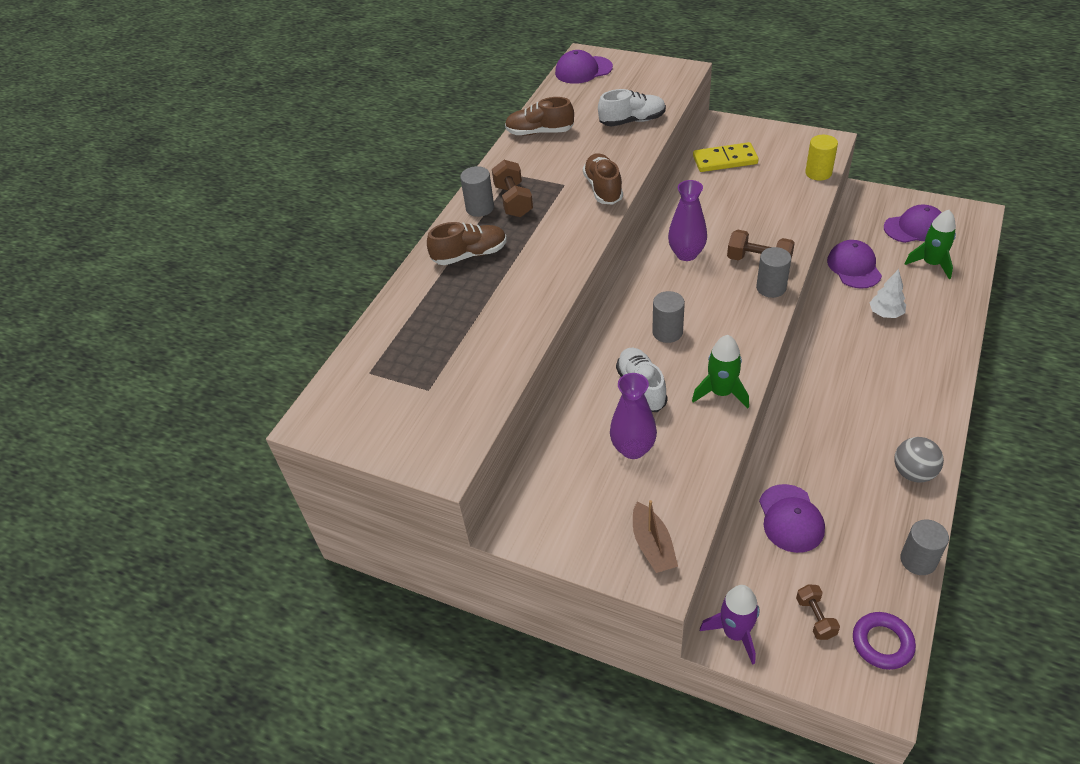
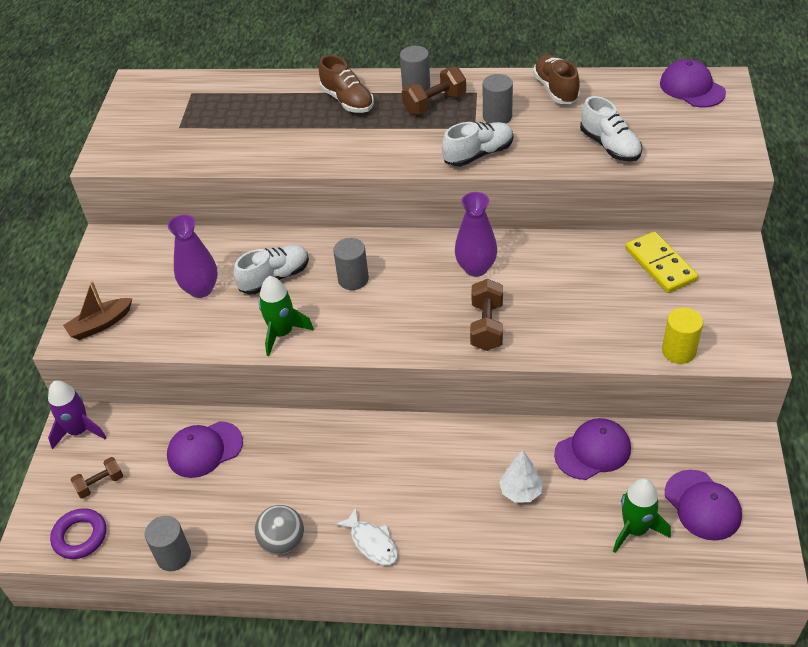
camera: 70 degrees right, 0 degrees up
(603, 188) = (478, 154): brown shoe -> white shoe
(771, 288) = (446, 343): grey cylinder -> grey cylinder (497, 117)
(922, 412) = (372, 542): none -> white fish

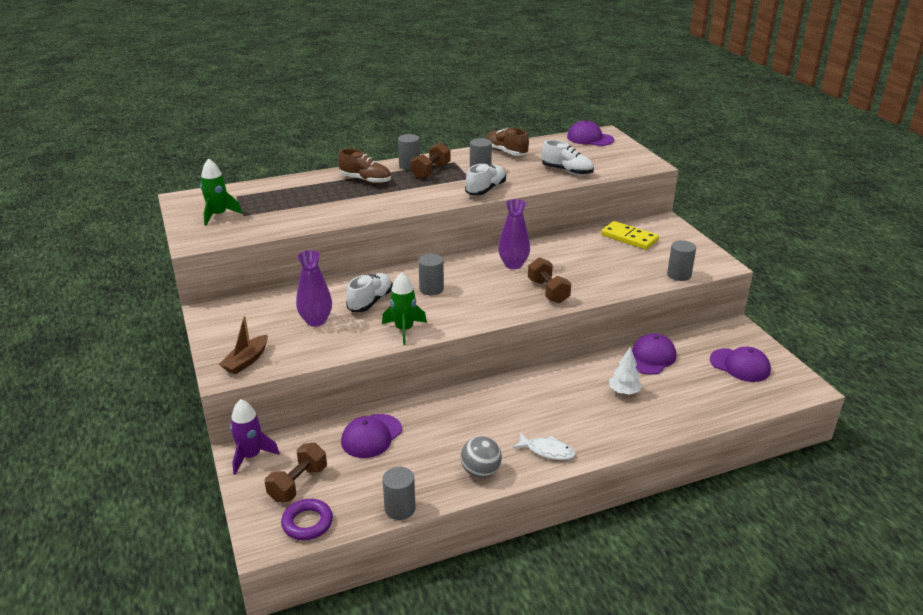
camera: 30 degrees left, 15 degrees down
(100, 484) = (298, 484): brown dumbbell -> brown dumbbell, size x1.51
(635, 529) = (712, 389): green rocket -> green rocket (218, 215)
(678, 351) = (679, 275): yellow cylinder -> grey cylinder

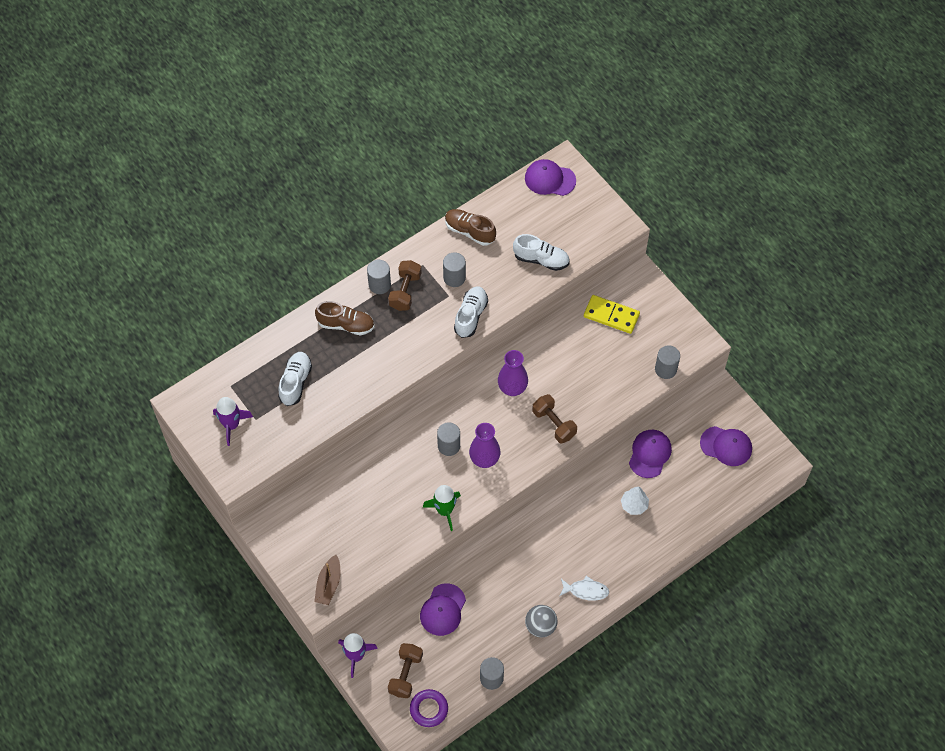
camera: 15 degrees left, 30 degrees up
(218, 215) = (231, 425): green rocket -> purple rocket
(316, 321) = (364, 517): purple vase -> purple vase (484, 459)
(370, 301) = (401, 478): white shoe -> white shoe (295, 382)

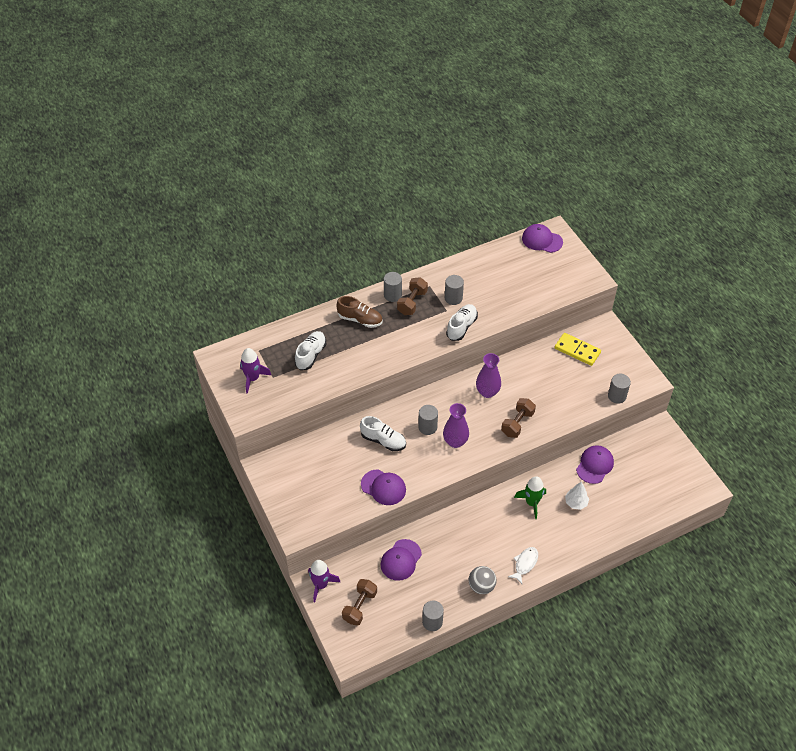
camera: 10 degrees right, 10 degrees down
(328, 584) = (307, 518): brown boat -> none
(429, 709) = (374, 638): purple ring -> none
(444, 510) = (415, 476): green rocket -> green rocket (531, 503)
(470, 231) = (471, 267): brown shoe -> none
(541, 259) = (525, 295): white shoe -> white shoe (383, 440)
(554, 424) = (517, 423): brown dumbbell -> brown dumbbell turned 60 degrees clockwise
(586, 590) = (525, 564): white fish -> white fish turned 75 degrees counterclockwise
(726, 446) = (660, 469): purple cap -> purple cap (383, 487)

